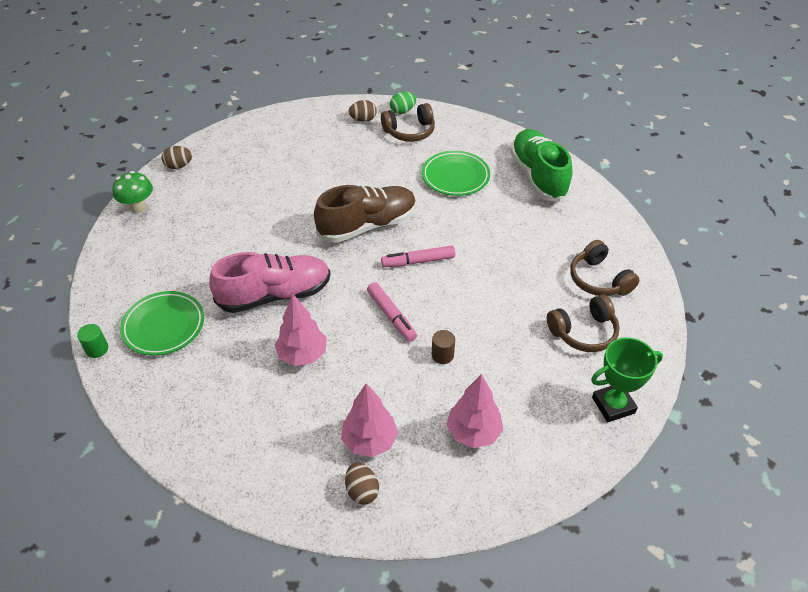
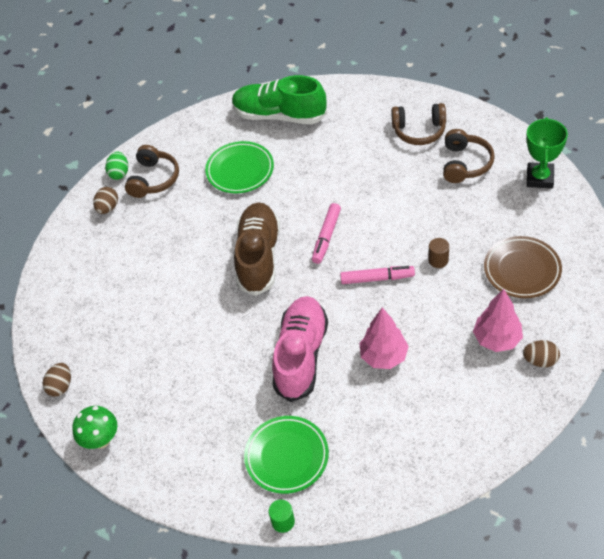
camera: 55 degrees left, 5 degrees up
(473, 432) = (522, 270): pink tree -> brown plate

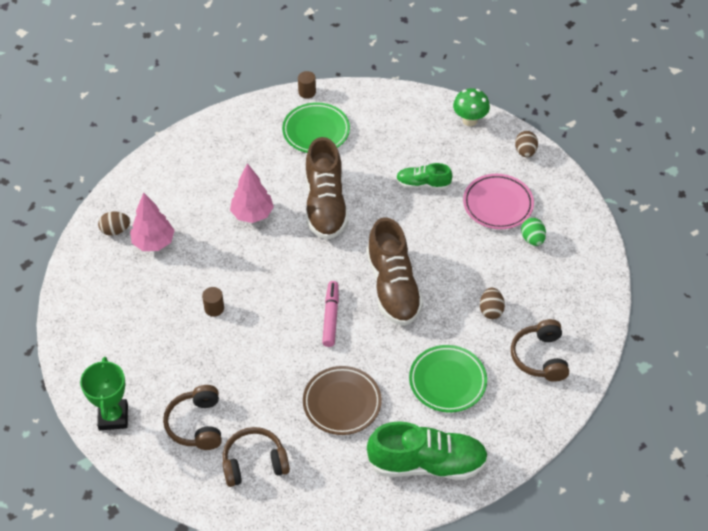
camera: 160 degrees right, 0 degrees up
(108, 208) = (572, 317): brown egg -> brown egg (491, 310)
(119, 173) = (582, 359): green egg -> green egg (532, 239)
(120, 327) = (498, 204): none -> pink plate
(188, 363) = (423, 184): none -> green shoe
(283, 521) = (307, 92): green cylinder -> brown cylinder
(301, 355) = (325, 204): pink shoe -> brown shoe
(377, 278) = (271, 282): pink marker -> none
(522, 270) = (132, 310): brown plate -> brown plate (342, 403)

